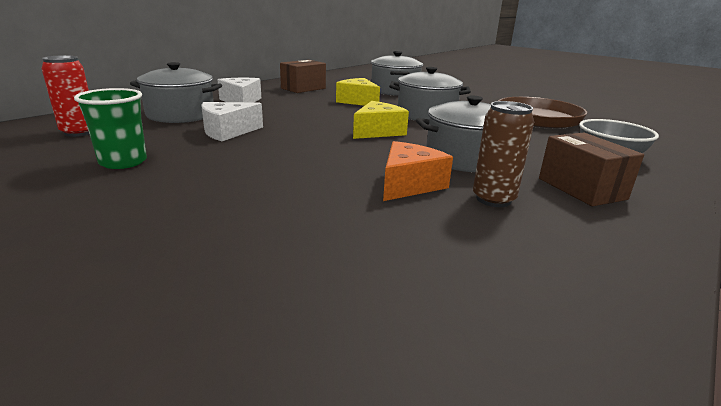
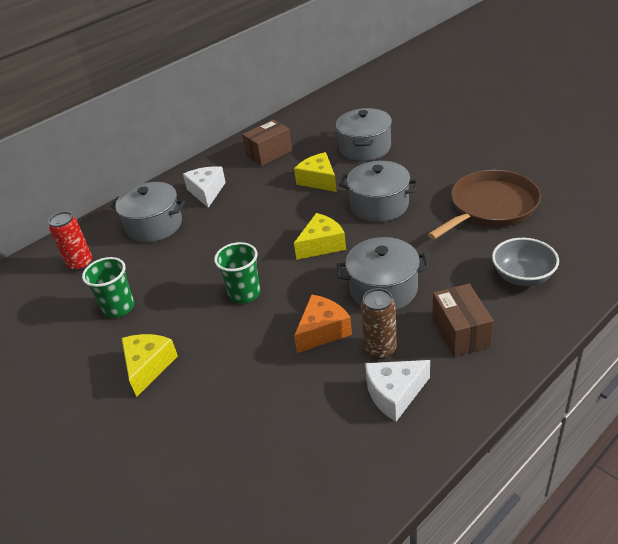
camera: 15 degrees right, 15 degrees up
(159, 210) = (148, 366): none -> yellow cheese
(228, 131) = (193, 254): white cheese -> white cheese (394, 394)
(296, 157) = (244, 293): none -> green cup

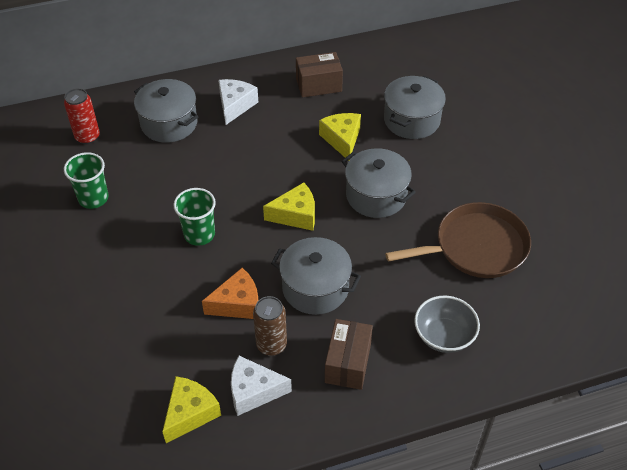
camera: 20 degrees right, 10 degrees up
(148, 366) = (85, 268): yellow cheese -> yellow cheese (190, 413)

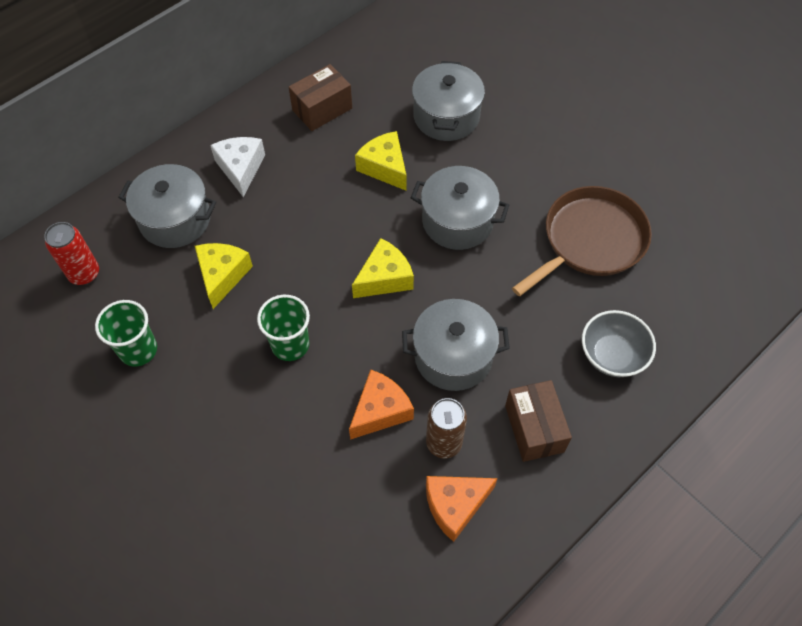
camera: 25 degrees left, 10 degrees up
(190, 413) = (401, 563): yellow cheese -> yellow cheese (222, 276)
(253, 391) = (455, 505): white cheese -> orange cheese

